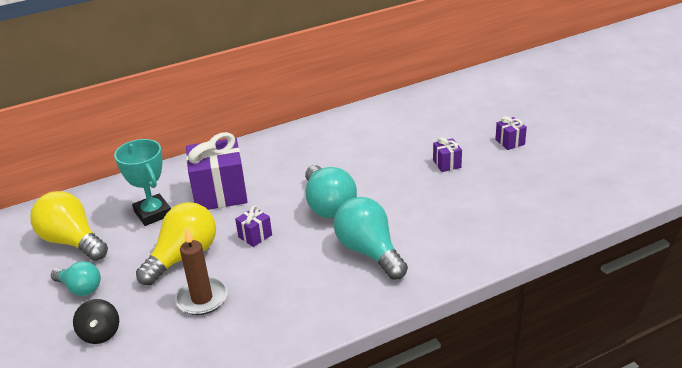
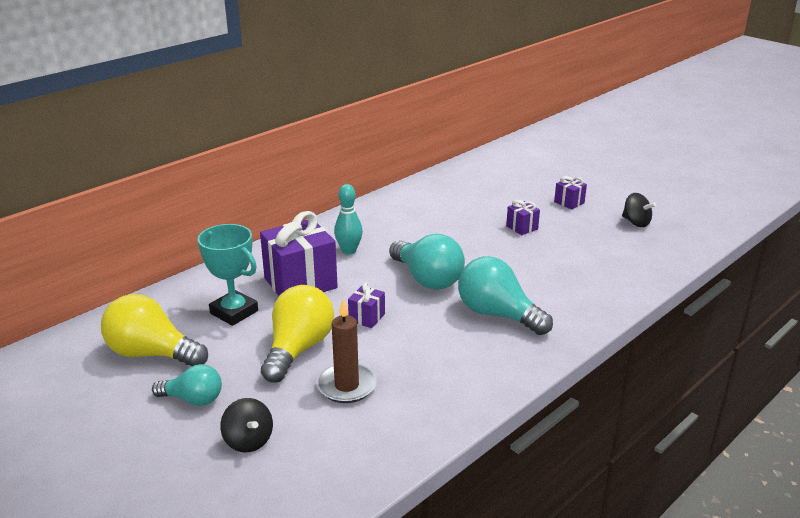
camera: 20 degrees left, 5 degrees down
(277, 167) = (349, 251): none -> turquoise bowling pin
(564, 173) = (636, 222): none -> black spinning top

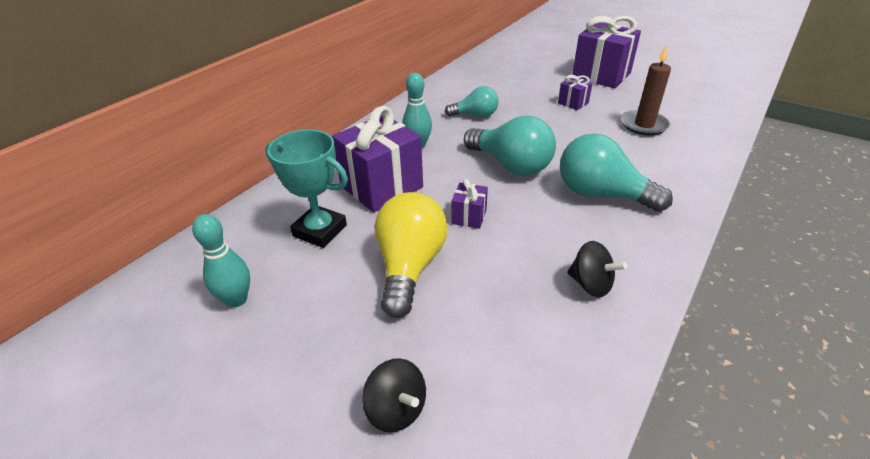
camera: 10 degrees left, 10 degrees up
(152, 354) = (236, 299): yellow light bulb -> turquoise bowling pin
(193, 399) = (306, 357): turquoise light bulb -> turquoise light bulb (475, 115)
(346, 386) = (484, 306): brown candle -> brown candle (644, 125)
(569, 202) = (601, 75): purple gift -> purple gift, size x2.16
(636, 222) = (671, 87): black spinning top -> black spinning top (590, 284)

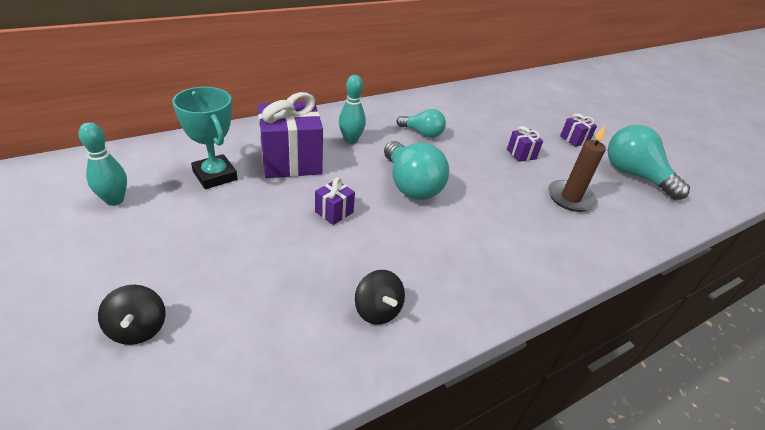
camera: 20 degrees right, 0 degrees up
(409, 266) = (251, 230): yellow light bulb -> none
(601, 75) = (574, 139): purple gift -> purple gift, size x0.46
(601, 194) = (465, 241): turquoise light bulb -> turquoise light bulb (634, 175)

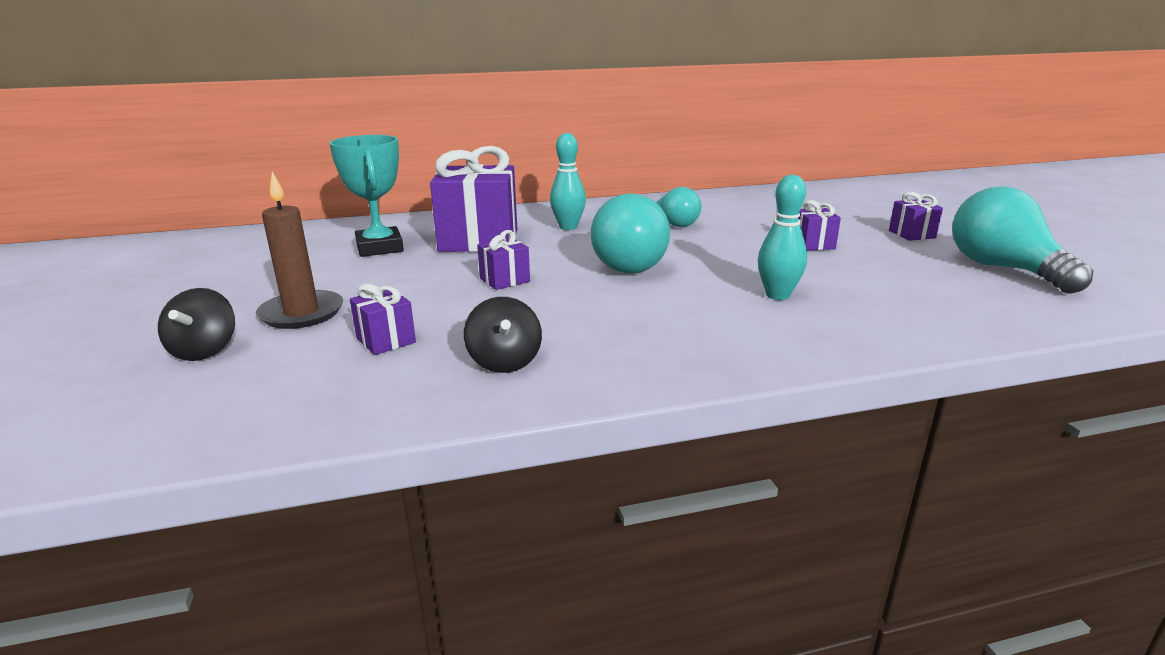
camera: 20 degrees right, 15 degrees down
(115, 200) = (256, 260): turquoise bowling pin -> turquoise bowling pin (777, 295)
(280, 296) = (386, 340): none -> purple gift
(570, 198) = (873, 285): brown candle -> brown candle (302, 313)

